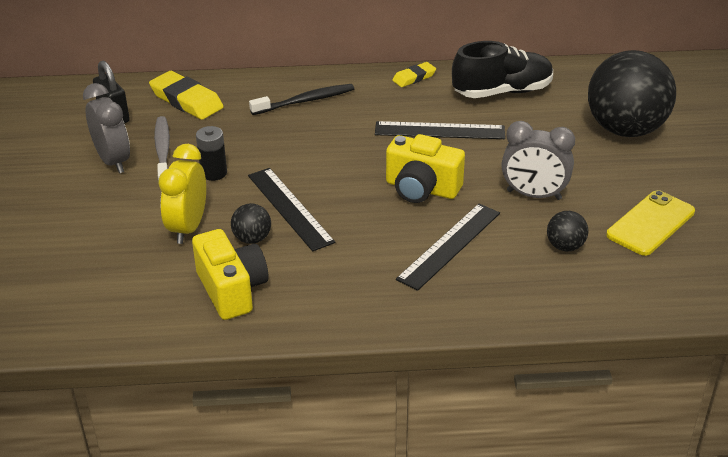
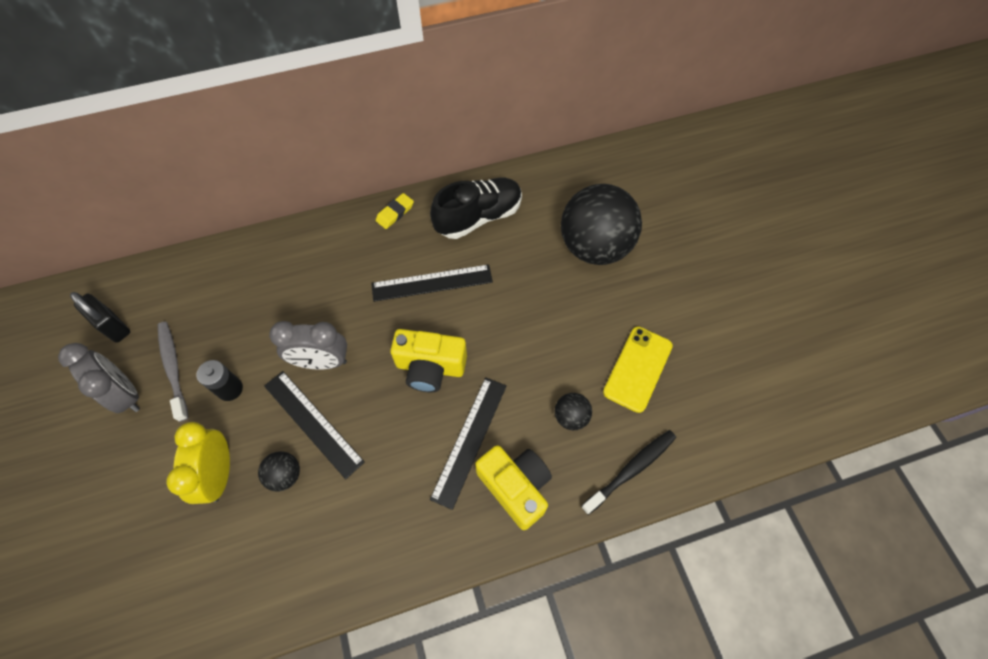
camera: 15 degrees left, 25 degrees up
(186, 100) = (183, 289): yellow eraser -> none
(232, 290) = (279, 552): yellow camera -> yellow camera (515, 487)
(305, 101) = (299, 266): black toothbrush -> black toothbrush (631, 469)
(534, 195) = (531, 353): grey clock -> grey clock (322, 362)

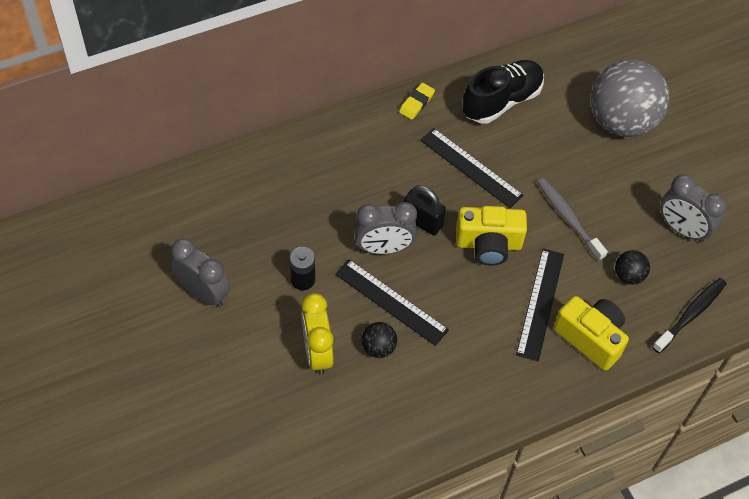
camera: 10 degrees left, 5 degrees down
(113, 326) = (167, 233): black padlock -> black padlock (422, 222)
(173, 368) = (241, 266): grey toothbrush -> grey toothbrush (568, 218)
(432, 283) = (471, 167): black ruler -> black ruler turned 60 degrees clockwise
(594, 247) = (621, 121): black ball -> grey ball
(637, 369) = (682, 229): yellow phone -> grey clock

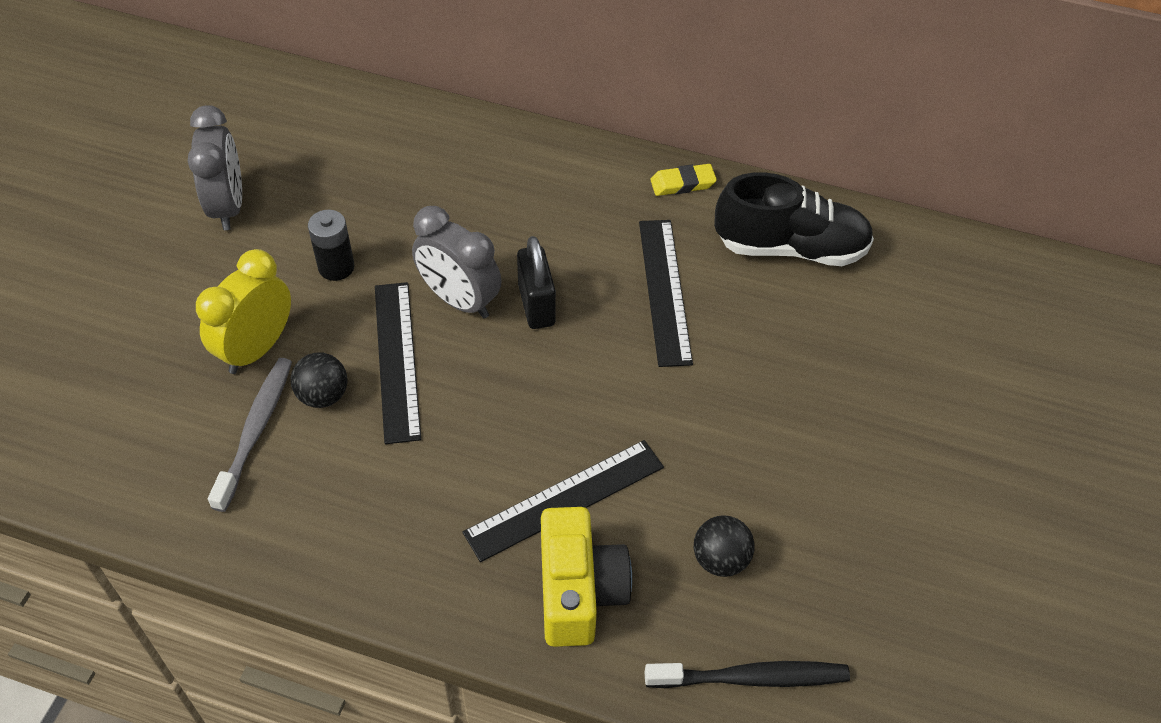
camera: 45 degrees right, 5 degrees down
(488, 244) = (583, 386): yellow camera -> none
(568, 218) = (720, 432): grey toothbrush -> grey toothbrush (256, 430)
(621, 121) = (929, 375): grey ball -> none
(682, 229) = (866, 563): grey clock -> none

